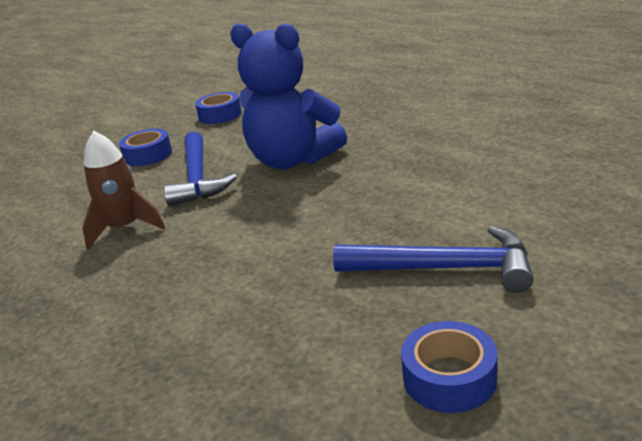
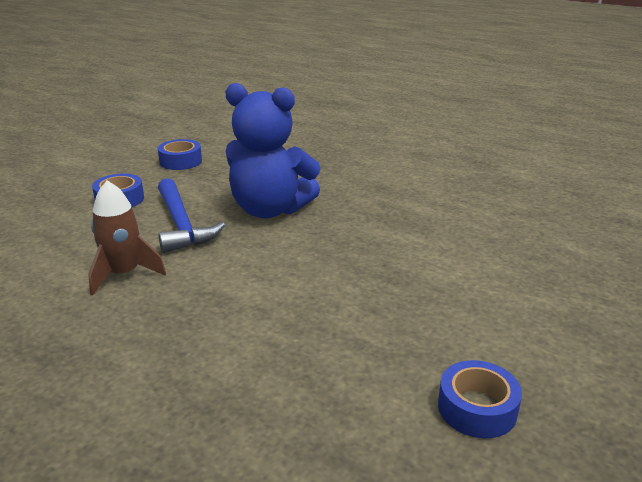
camera: 15 degrees left, 0 degrees up
(444, 268) = (442, 313): blue hammer -> none

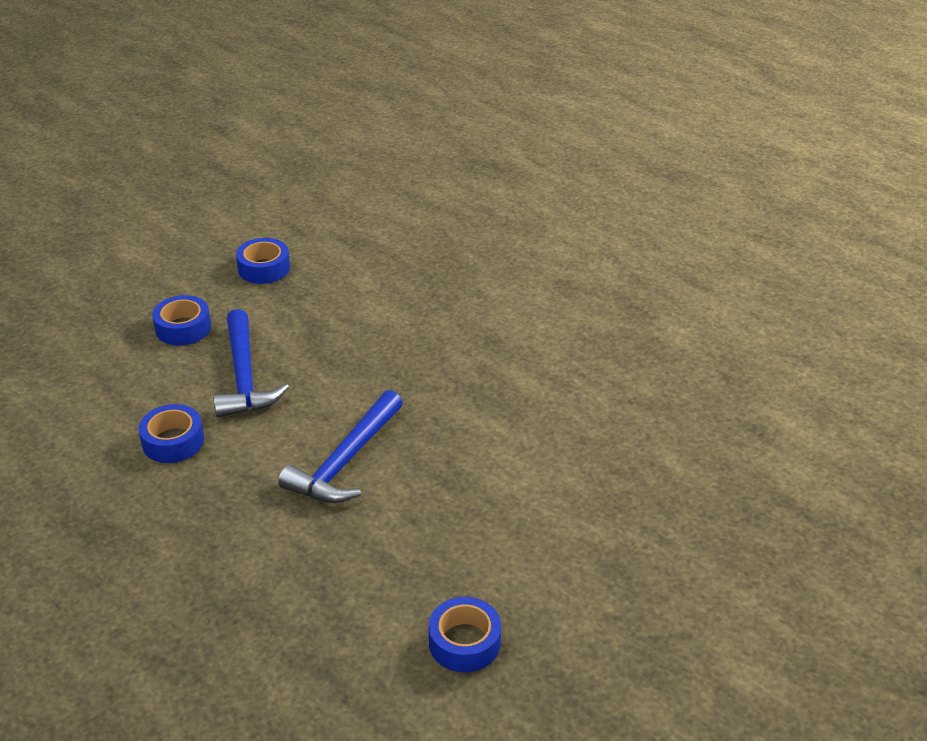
camera: 10 degrees right, 10 degrees up
(124, 274) = (173, 441): brown rocket -> blue tape
(270, 210) = (348, 364): blue teddy bear -> none
(292, 273) = (346, 461): none -> blue hammer

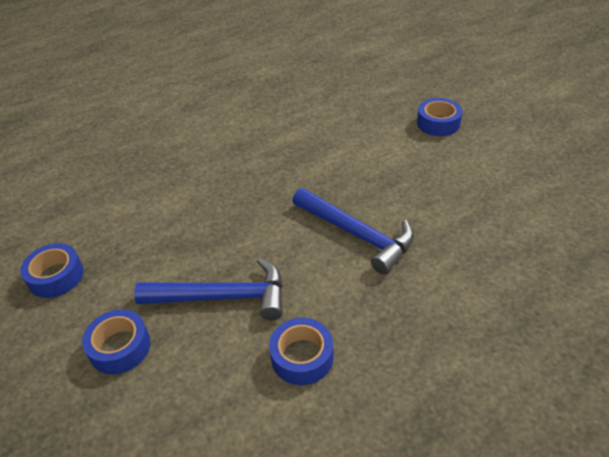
camera: 75 degrees left, 5 degrees up
(464, 642) = (546, 188): blue tape -> blue tape (438, 123)

